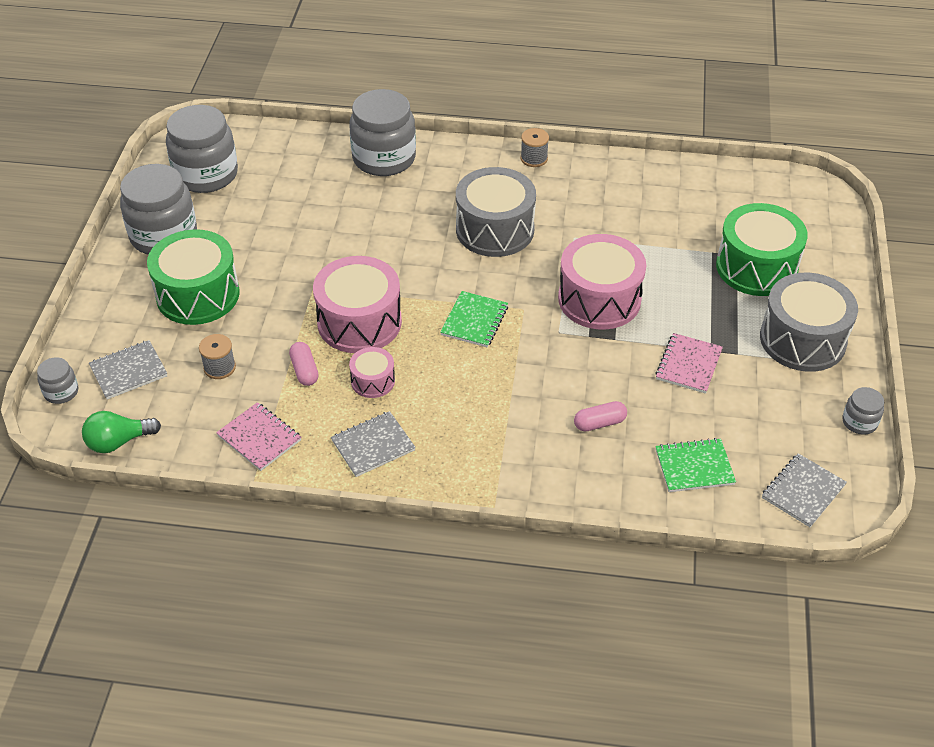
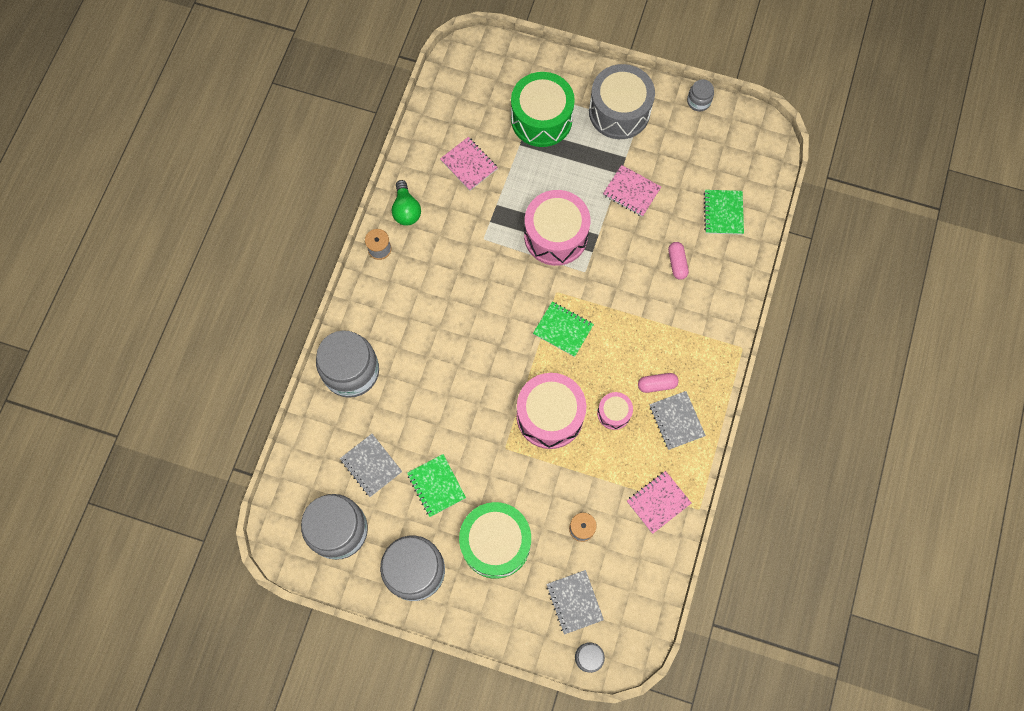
camera: 80 degrees left, 25 degrees up
(118, 442) = (647, 610): green light bulb -> green light bulb (406, 210)
(261, 239) = (436, 486): none -> green notebook
(304, 370) = (595, 463): pink capsule -> pink capsule (657, 384)
(495, 229) = (462, 296): grey drum -> none
(666, 213) = (469, 164): none -> pink notebook
(803, 491) = (751, 153): grey notebook -> grey notebook (371, 465)

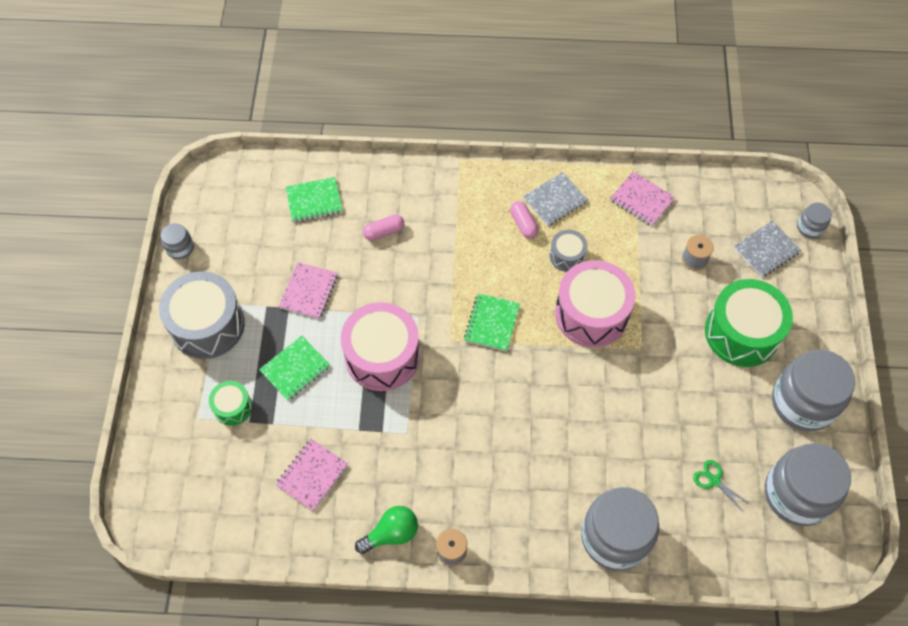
camera: 105 degrees left, 10 degrees down
(371, 465) = (714, 480): grey notebook -> green scissors
(436, 486) = (708, 406): green notebook -> green notebook (295, 369)
(541, 119) = (233, 407): green drum -> green drum, size x0.50
(614, 413) = (567, 256): pink drum -> grey drum

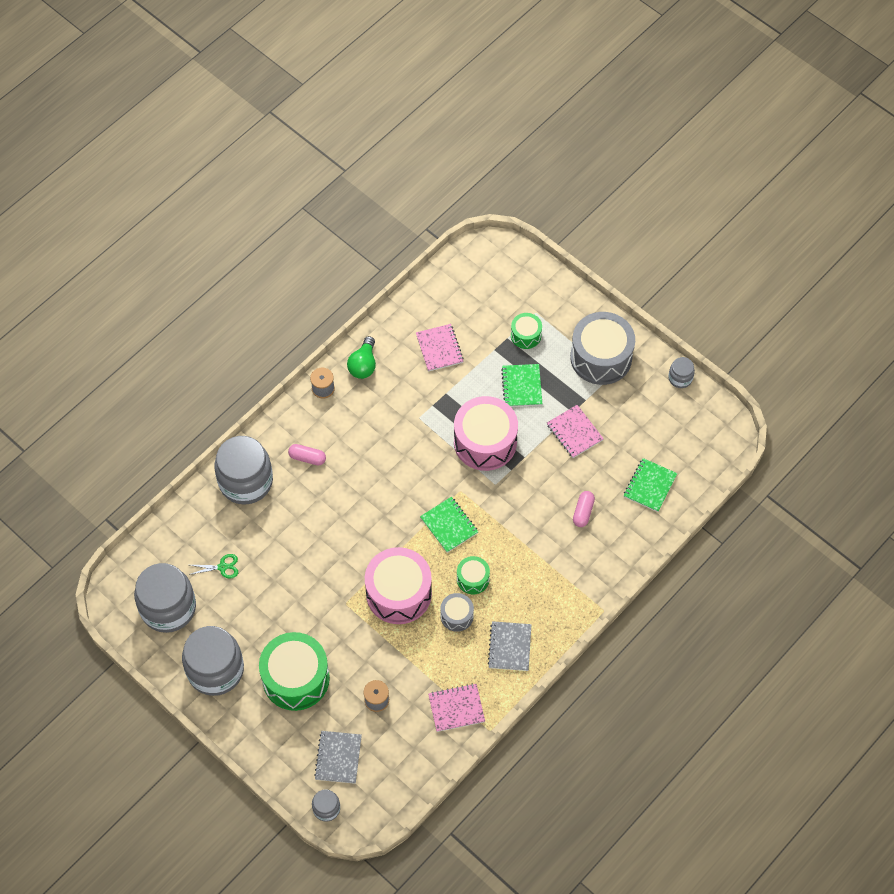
camera: 130 degrees right, 0 degrees up
(523, 224) = (508, 608): pink capsule -> pink capsule (307, 458)
(523, 268) = (473, 579): none -> green drum

